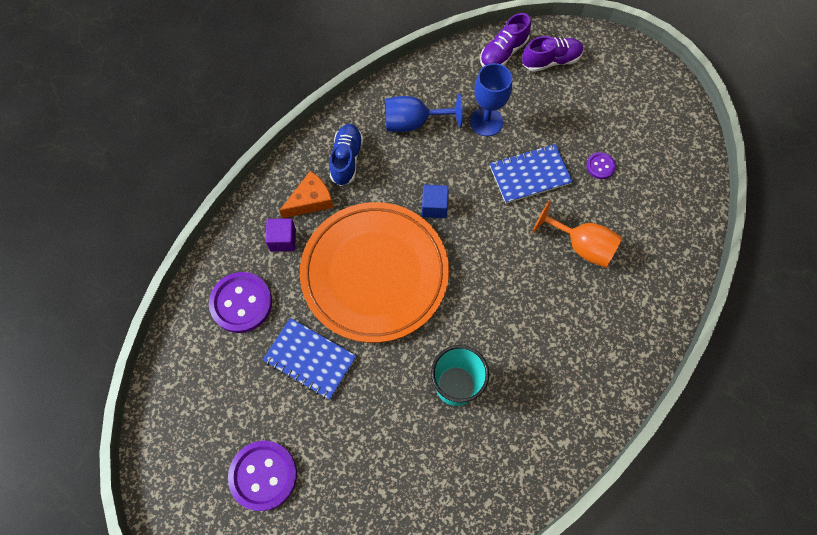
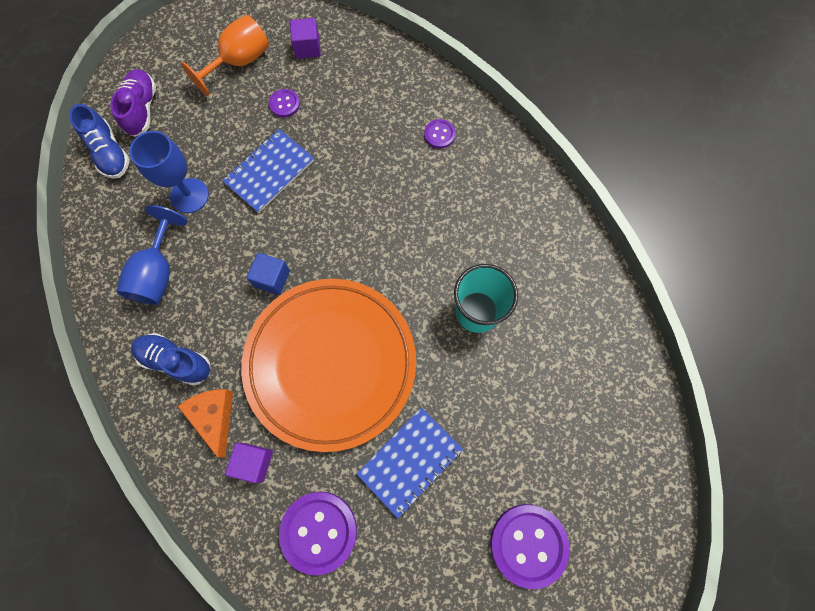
camera: 75 degrees left, 5 degrees up
(503, 53) = (110, 153): purple shoe -> blue shoe
(530, 175) = (269, 172): blue notebook -> blue notebook turned 45 degrees clockwise
(581, 246) = (365, 149): orange goblet -> orange goblet (239, 62)
(622, 308) = (439, 134): none -> purple button
(667, 167) = (307, 47): none -> purple cube

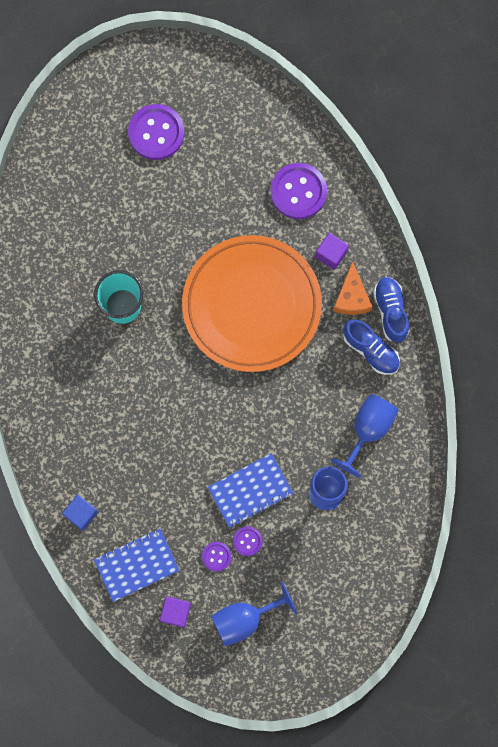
camera: 160 degrees left, 5 degrees up
(110, 153) = (386, 561): blue shoe -> blue shoe (391, 311)
(142, 109) = (348, 598): purple shoe -> none
(239, 62) = (244, 619): orange goblet -> blue goblet
(272, 278) = (276, 391): blue cube -> blue cube (81, 514)
(410, 461) = (217, 215): blue notebook -> blue notebook (136, 565)
(439, 134) = (88, 474): purple button -> purple button (247, 541)

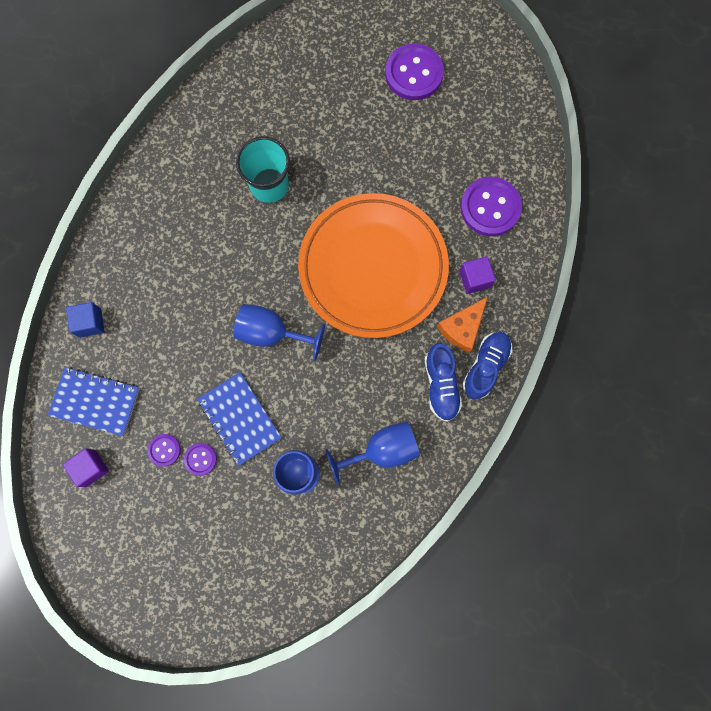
camera: 40 degrees right, 0 degrees up
(244, 619) = (140, 523): blue goblet -> blue goblet (271, 333)
(250, 491) = (240, 419): blue notebook -> blue notebook turned 45 degrees clockwise

